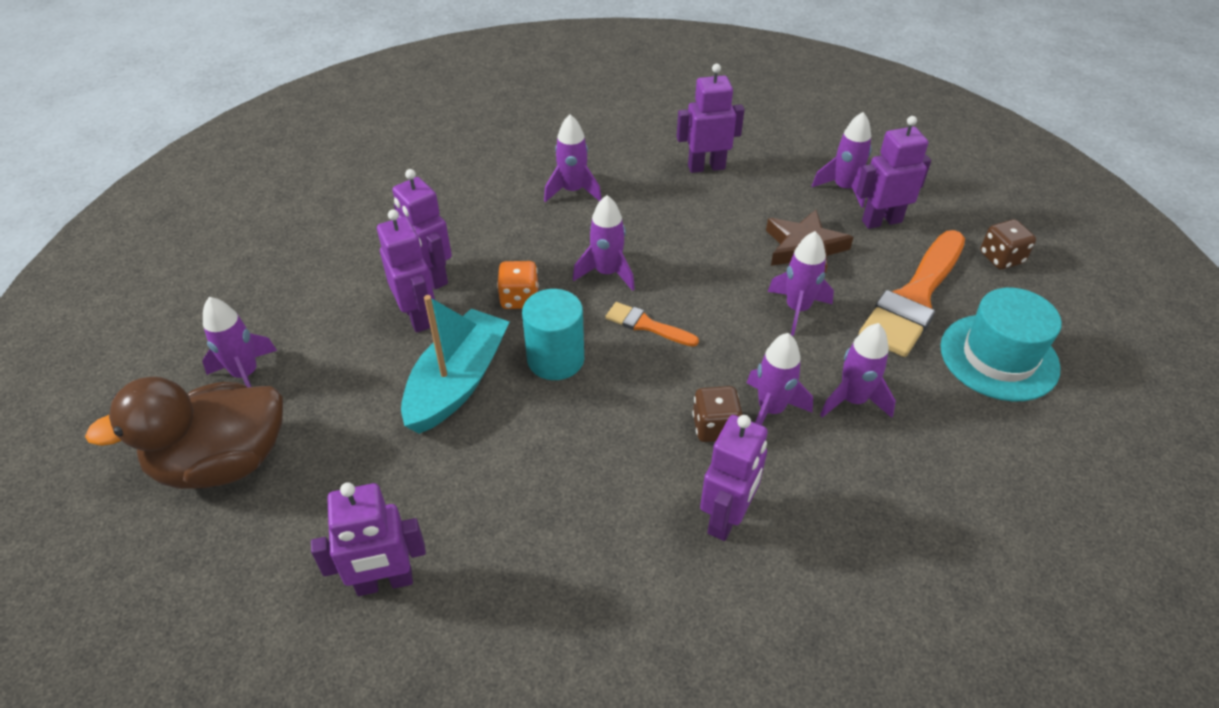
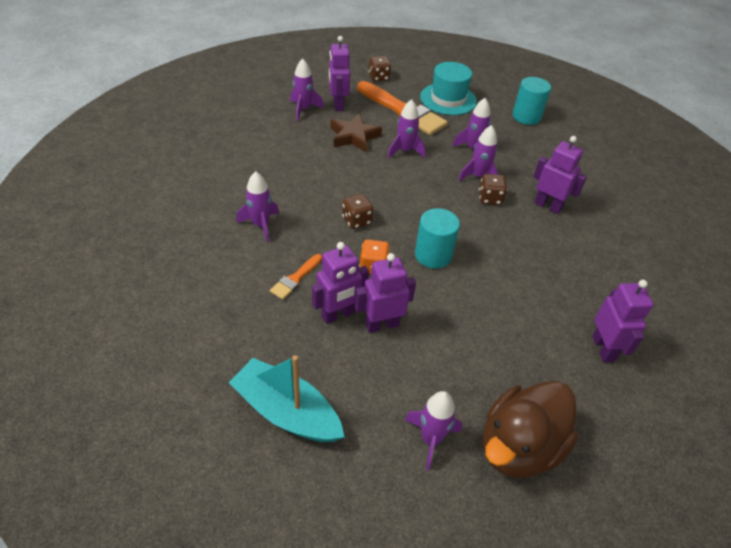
camera: 85 degrees left, 0 degrees up
(223, 462) = (519, 447): brown duck -> brown duck turned 60 degrees clockwise
(457, 382) = (449, 305): turquoise boat -> turquoise boat (287, 411)
(607, 273) = (356, 221): purple rocket -> brown dice
(647, 325) = (408, 211): orange brush -> orange brush (295, 278)
(706, 167) = (259, 157): purple robot -> none
(1022, 490) = (526, 117): none -> turquoise cylinder

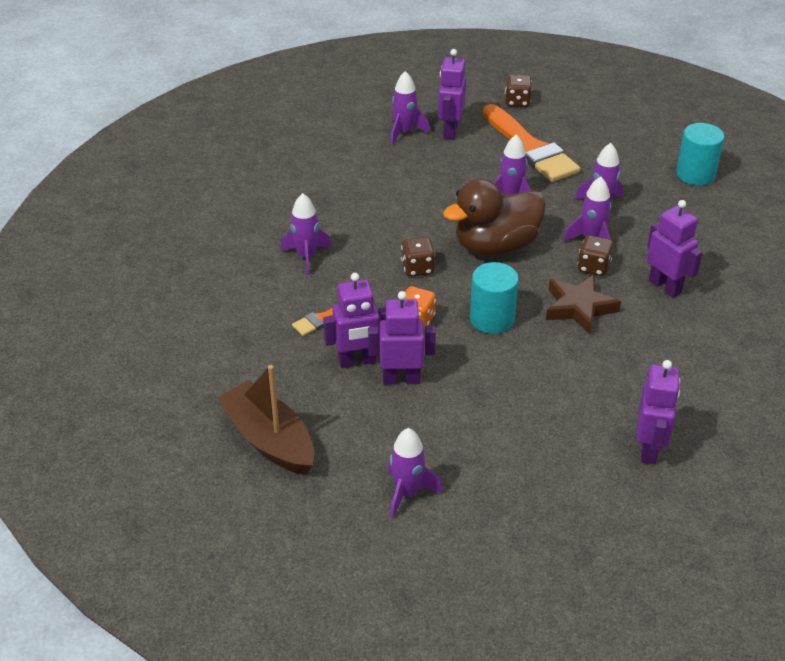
camera: 20 degrees right, 5 degrees down
(287, 411) = (269, 440): turquoise boat -> brown boat
(354, 136) = (454, 172): brown star -> brown star (579, 308)
(448, 99) = (598, 139): turquoise hat -> none
(519, 447) = (499, 520): brown duck -> brown duck (495, 246)

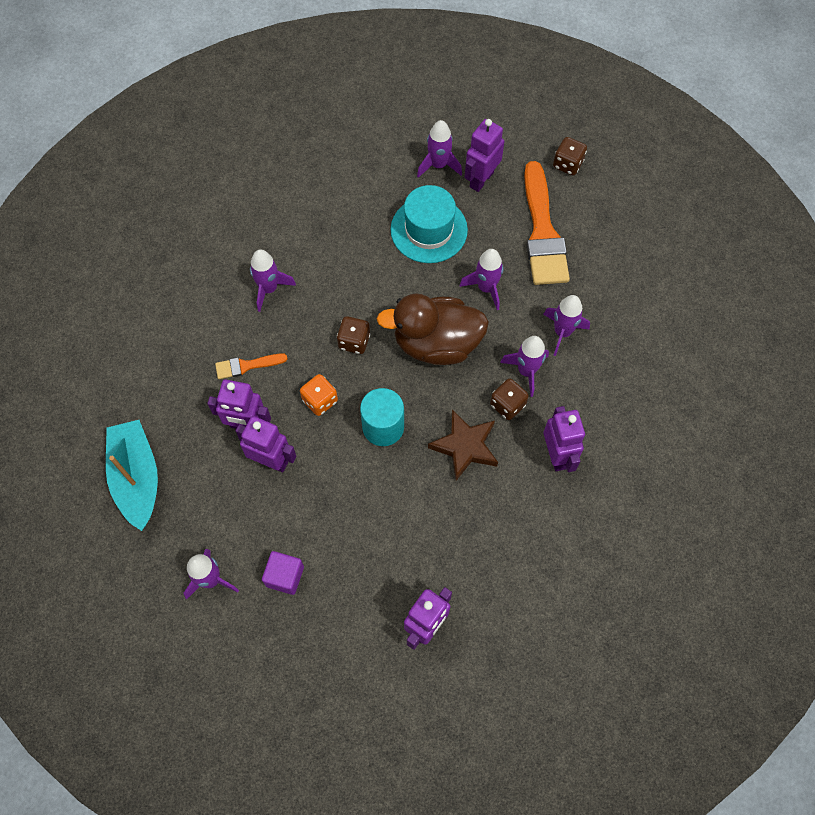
camera: 25 degrees right, 25 degrees up
(269, 440) = (137, 478): brown boat -> turquoise boat
(428, 175) = (429, 230): none -> turquoise hat
(481, 462) = (285, 576): none -> purple cube
(695, 174) = (678, 328): turquoise cylinder -> none

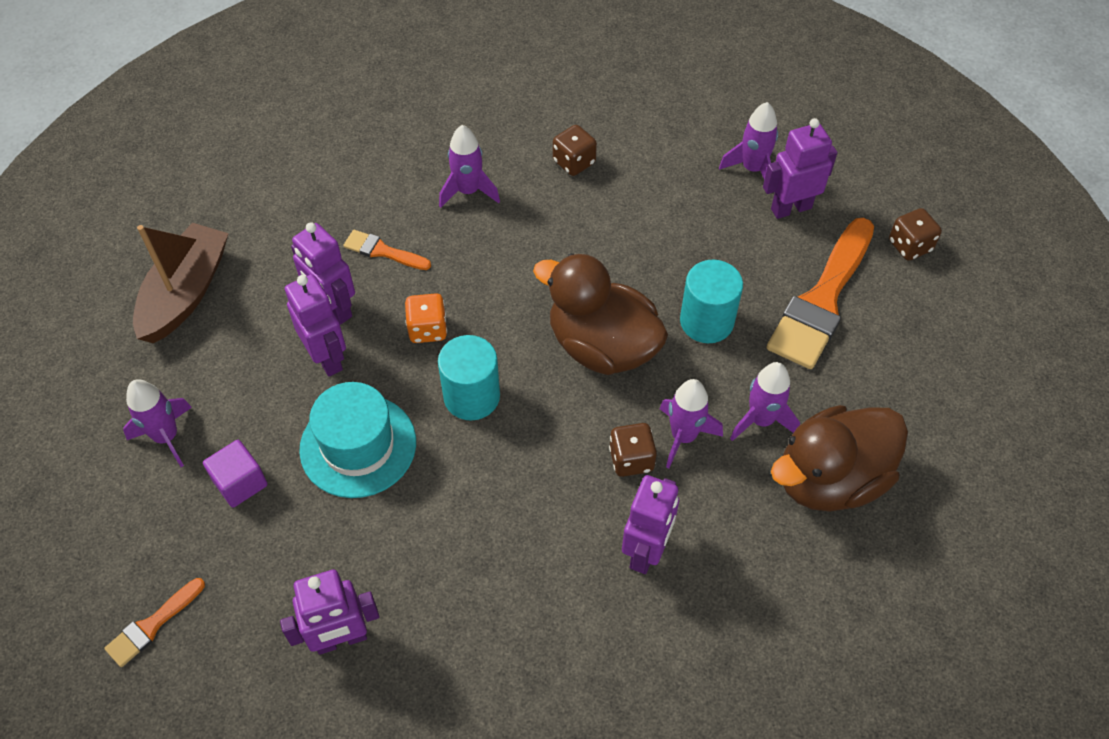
camera: 35 degrees right, 10 degrees down
(137, 478) = (186, 293): turquoise boat -> brown boat
(306, 697) = (152, 625): none -> orange brush
(354, 341) = (513, 292): brown dice -> brown dice (574, 162)
(429, 230) = (688, 227): turquoise hat -> turquoise hat (358, 446)
(465, 446) = (545, 474): brown star -> none
(486, 288) = (706, 321): purple rocket -> turquoise cylinder
(624, 344) = (830, 479): none -> brown duck

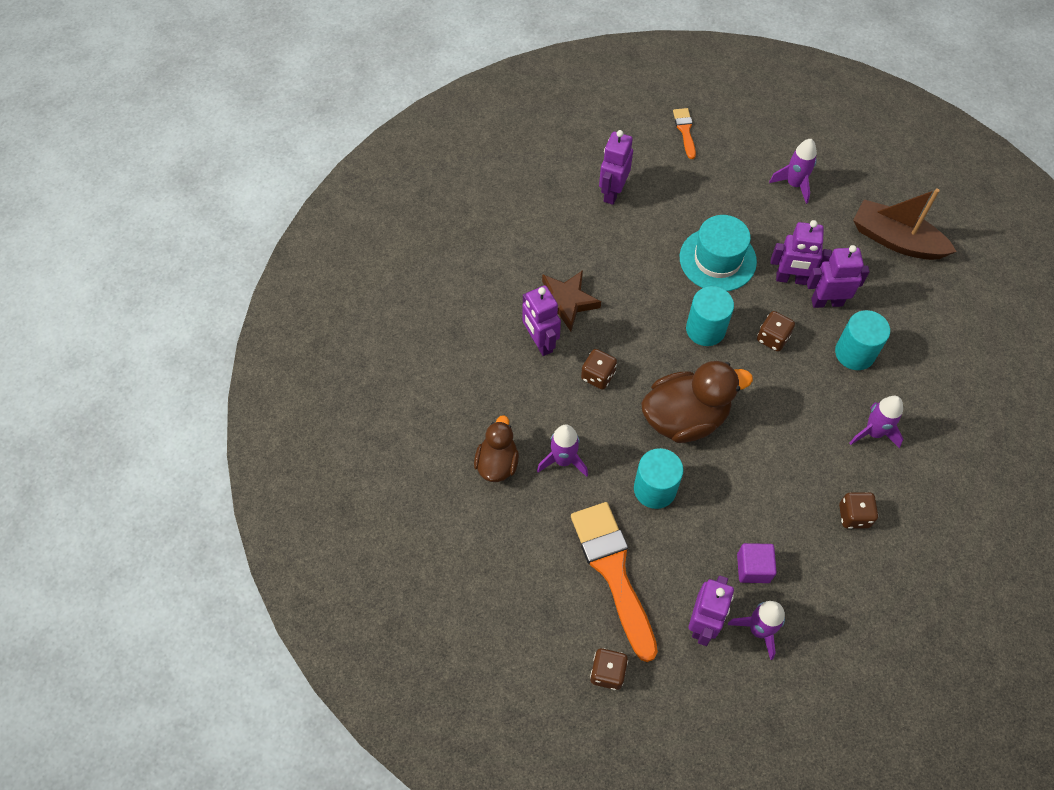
camera: 130 degrees right, 5 degrees up
(186, 293) = (896, 240): brown boat -> brown boat turned 150 degrees clockwise
(240, 483) = (737, 199): purple cube -> purple cube (753, 568)
(383, 251) = (854, 353): orange brush -> turquoise cylinder
(427, 329) = (772, 338): orange dice -> brown dice
(565, 566) = (566, 302): none -> brown star
(683, 436) = (589, 412): purple rocket -> none
(830, 479) = (497, 463): brown duck -> brown duck, size x0.60

